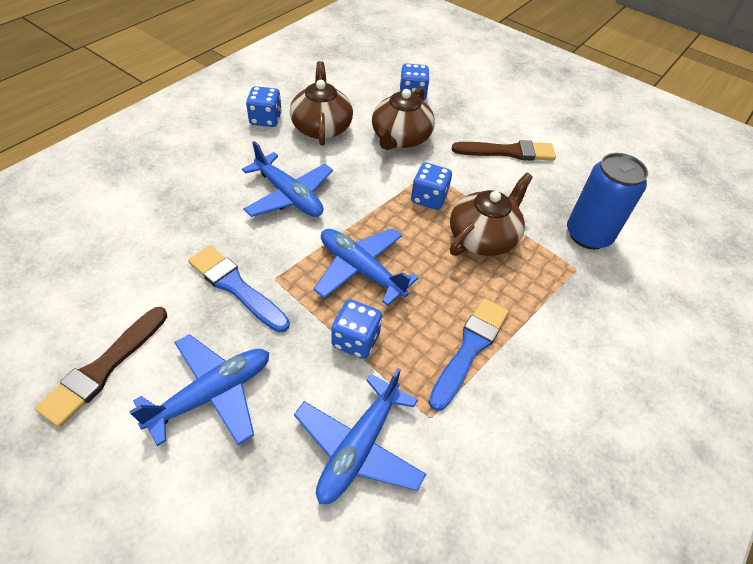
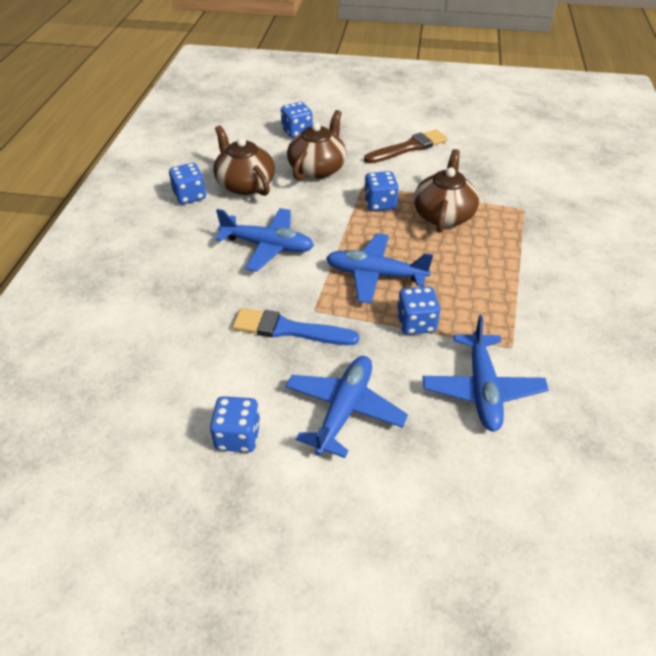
camera: 25 degrees left, 5 degrees down
(103, 368) = (238, 436): brown brush -> blue dice
(400, 138) = (317, 168): brown teapot -> brown teapot turned 150 degrees counterclockwise
(469, 348) = (499, 291): blue brush -> none
(588, 235) = (512, 183): blue can -> none

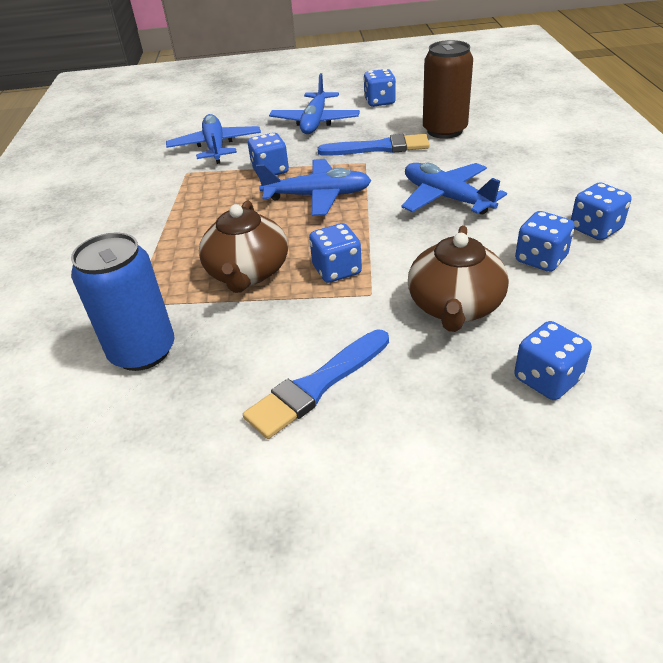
camera: 170 degrees right, 5 degrees down
(203, 340) = (444, 130): none -> brown can
(245, 184) = (541, 259): brown teapot -> blue dice
(267, 246) = (446, 198): blue plane -> blue plane turned 45 degrees clockwise
(409, 147) = (316, 386): brown brush -> blue brush
(508, 179) = (143, 351): none -> blue can

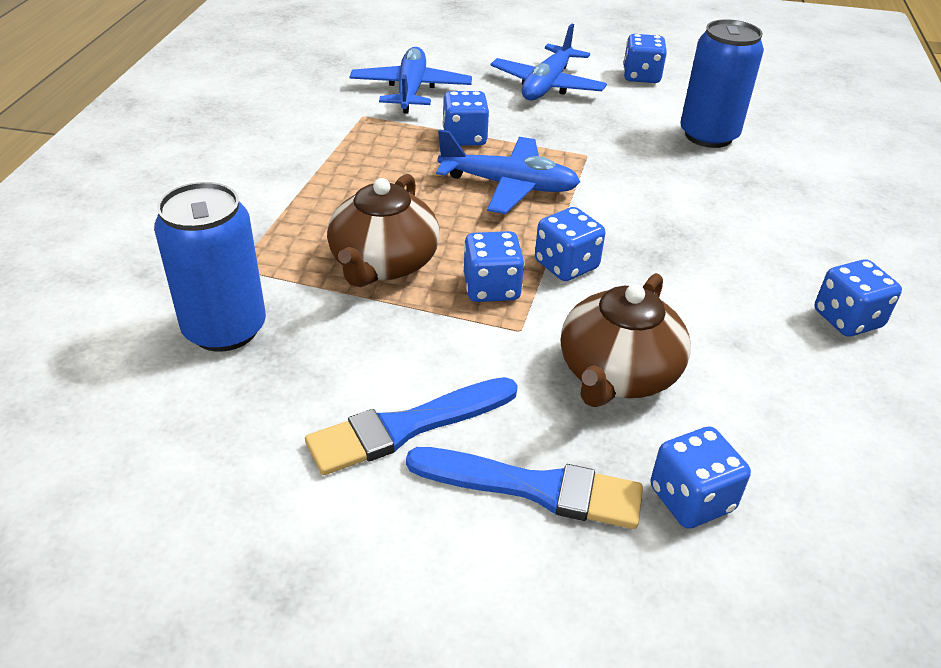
camera: 10 degrees right, 0 degrees up
(379, 148) = (613, 139): blue brush -> blue brush (535, 488)
(444, 130) = (708, 136): brown can -> blue can
(446, 198) = (670, 228): blue plane -> none
(541, 259) = (755, 341): blue dice -> blue dice (566, 265)

